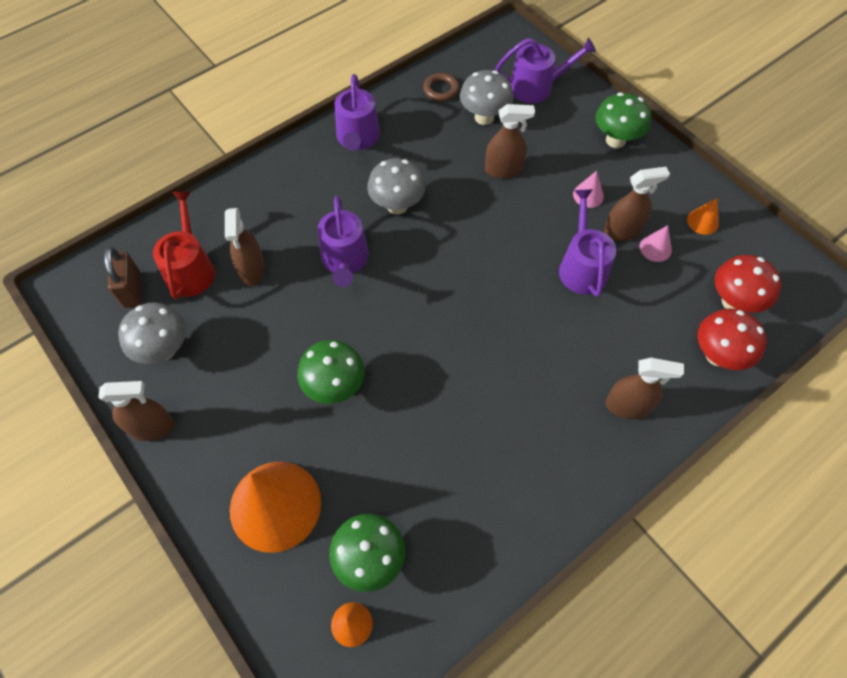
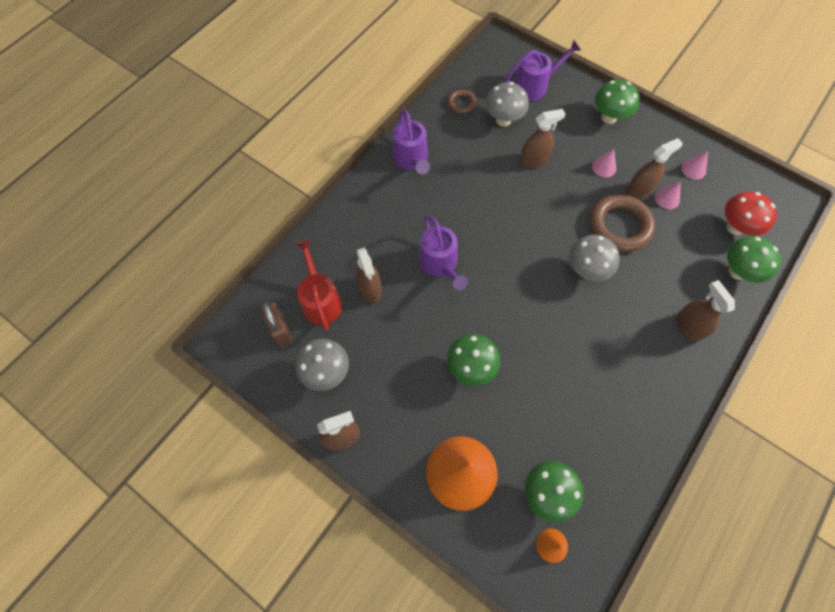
camera: 15 degrees left, 5 degrees up
(397, 205) = (463, 209): grey mushroom -> grey mushroom (586, 270)
(582, 267) = (619, 226): purple watering can -> brown ring
(627, 406) = (688, 326): brown spray bottle -> brown spray bottle turned 105 degrees counterclockwise
(702, 221) = (693, 169): orange cone -> pink cone
(717, 355) = (737, 271): red mushroom -> green mushroom

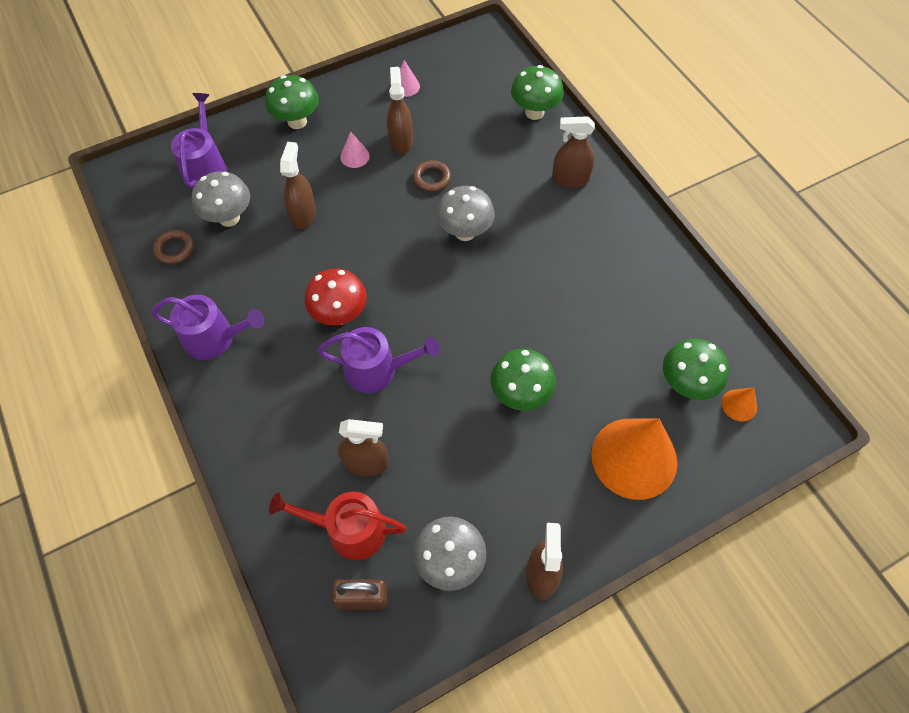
camera: 65 degrees left, 5 degrees down
(619, 226) = (432, 178): brown ring -> brown ring, size x0.51
(667, 198) = (425, 124): pink cone -> none
(735, 227) = (488, 89): red mushroom -> red mushroom (340, 315)

